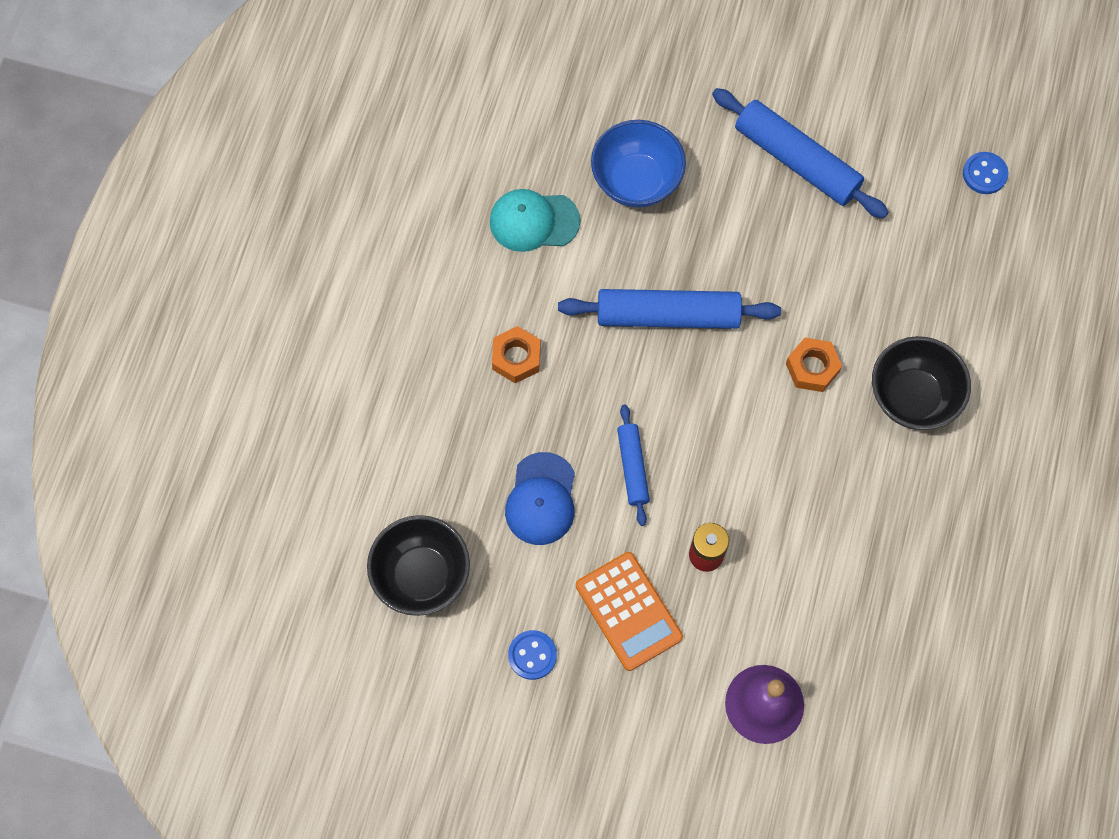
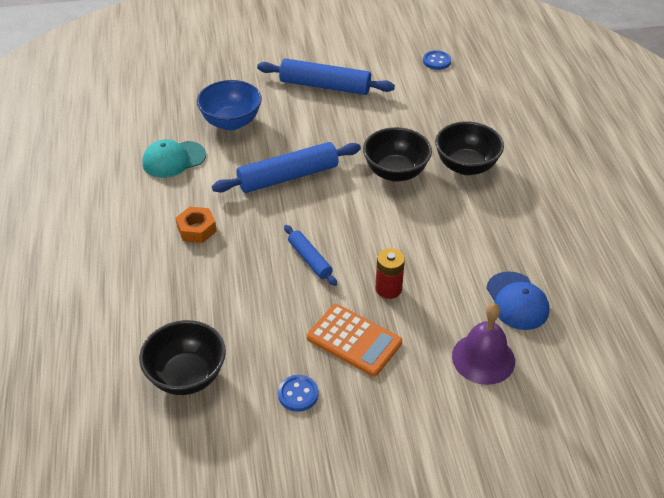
camera: 25 degrees left, 25 degrees down
(541, 499) = (255, 299): blue cap -> blue cap (517, 301)
(812, 368) = (395, 172): orange nut -> black bowl

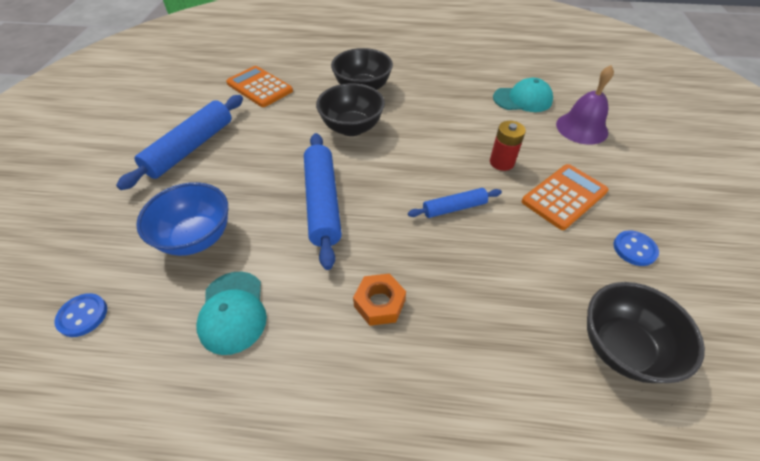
camera: 75 degrees left, 5 degrees up
(430, 97) = (259, 87): none -> orange calculator
(436, 61) = (212, 73): blue button -> blue button (83, 316)
(517, 301) = (522, 99): blue cap -> turquoise cap

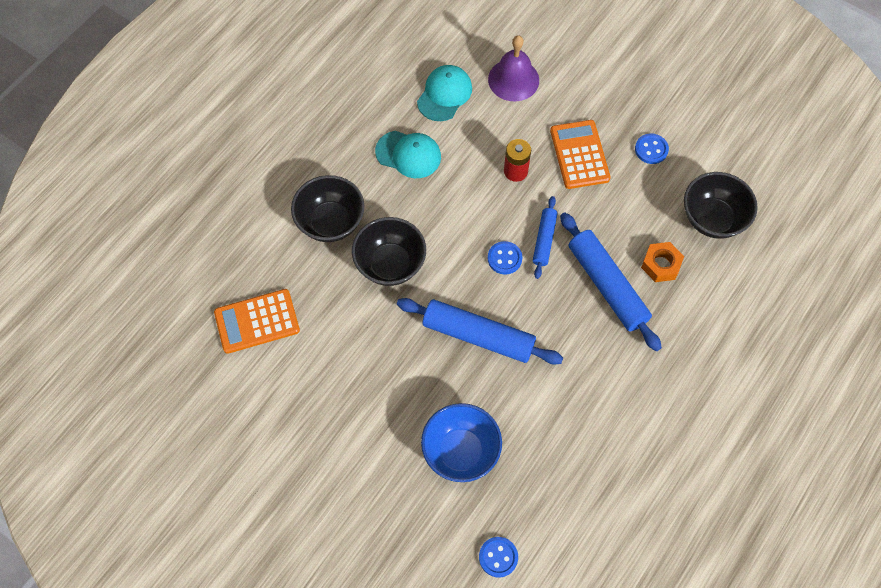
camera: 60 degrees left, 15 degrees up
(191, 148) = (327, 423): blue rolling pin -> blue rolling pin (607, 285)
(233, 312) = (555, 446): turquoise cap -> turquoise cap (408, 154)
(379, 303) = (602, 342): orange nut -> orange nut (661, 265)
(412, 189) = (504, 258): none -> blue button

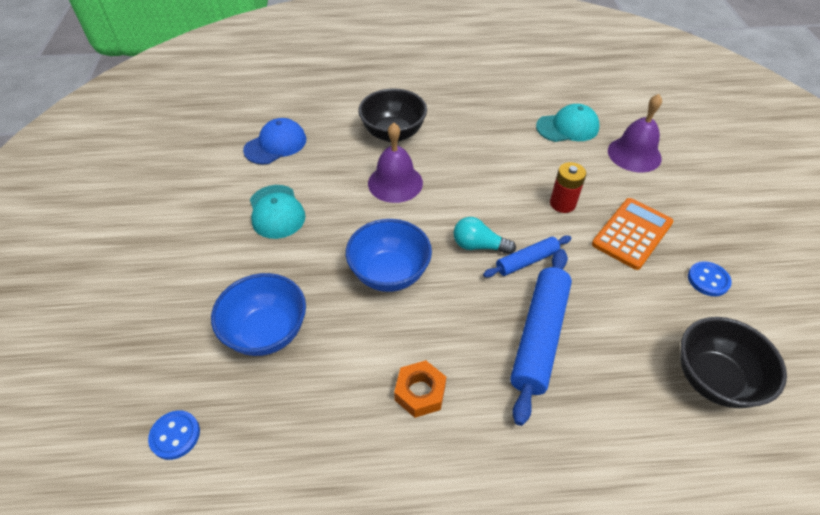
camera: 50 degrees right, 15 degrees down
(257, 321) = (275, 144): orange calculator -> blue cap
(390, 264) = (395, 183): black bowl -> purple bell
(408, 154) = (495, 138): turquoise cap -> turquoise cap (276, 212)
(478, 336) = (389, 274): blue rolling pin -> blue bowl
(504, 258) = (479, 246): blue button -> turquoise light bulb
(661, 265) = (612, 367): orange nut -> orange nut (420, 392)

